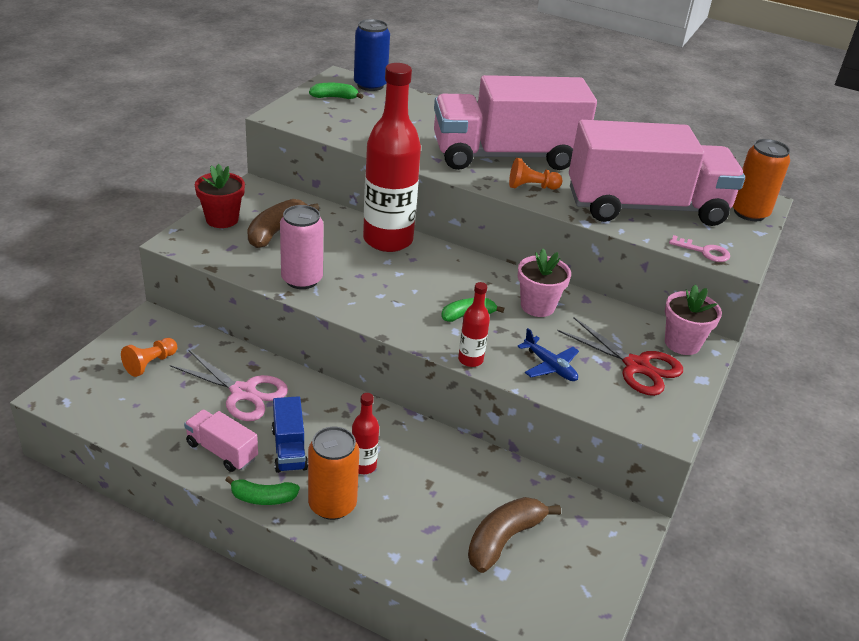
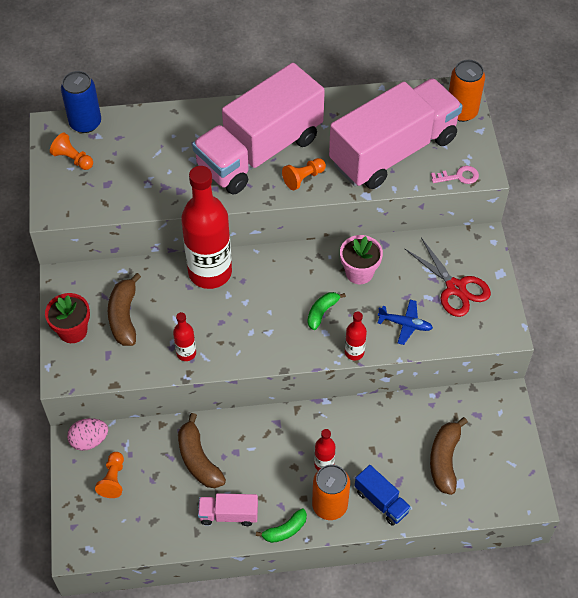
camera: 30 degrees left, 20 degrees up
(165, 326) = (89, 440): none -> pink egg
(243, 392) = (198, 460): pink scissors -> brown banana
(289, 449) = (268, 483): blue truck -> blue truck (381, 501)
(302, 279) = (186, 353): pink can -> red bottle
(334, 97) = (73, 159): green banana -> orange pawn
(636, 366) = (455, 288): red scissors -> red scissors turned 45 degrees clockwise
(682, 343) = (469, 247): pink flower pot -> none

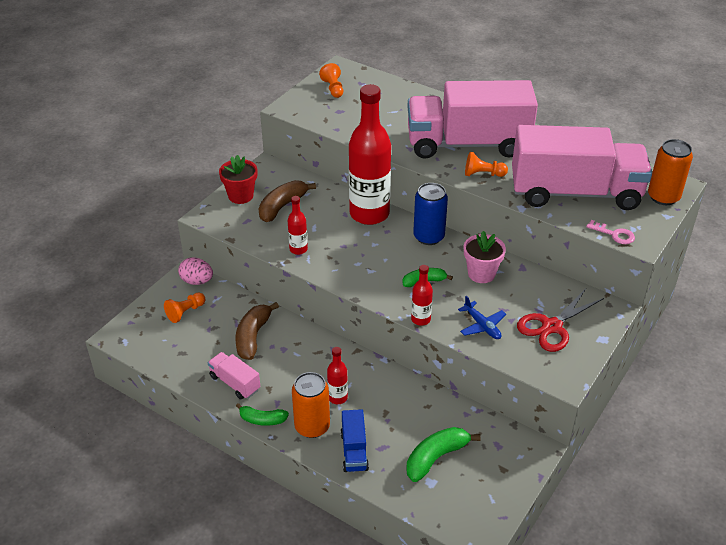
camera: 40 degrees right, 15 degrees down
(85, 123) = (364, 75): blue can -> blue can (429, 237)
(444, 460) = (436, 458): brown banana -> green banana
(455, 288) = (552, 327): red scissors -> red scissors turned 45 degrees clockwise

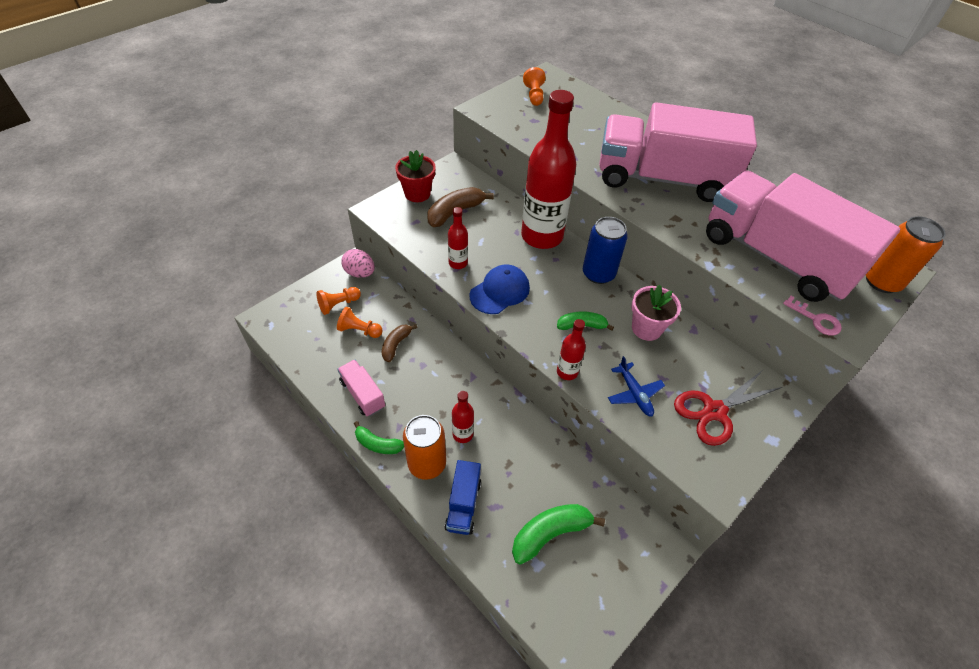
camera: 10 degrees right, 10 degrees up
(253, 337) = (396, 345): brown banana -> brown banana, size x0.64
(344, 266) = (500, 291): none -> blue cap
(483, 174) = (673, 216): orange pawn -> orange pawn (359, 330)
(575, 193) = (775, 257): pink truck -> pink truck turned 150 degrees counterclockwise

